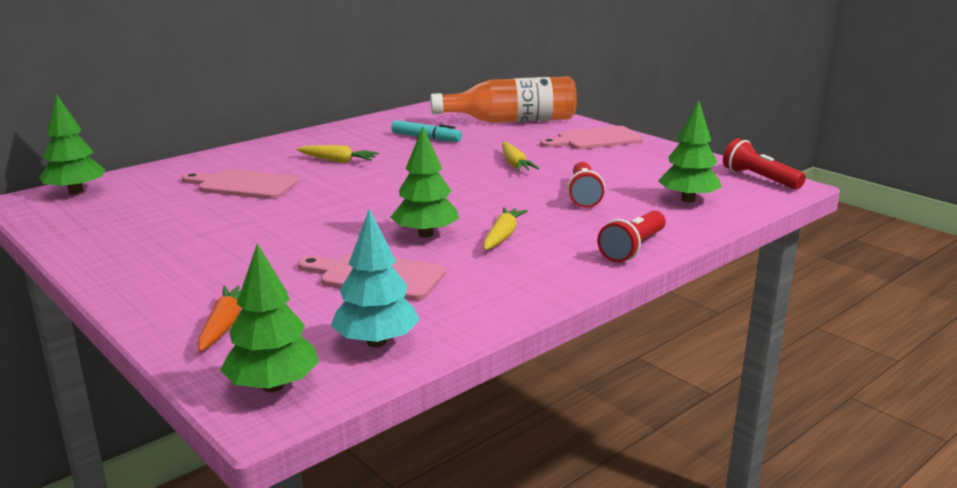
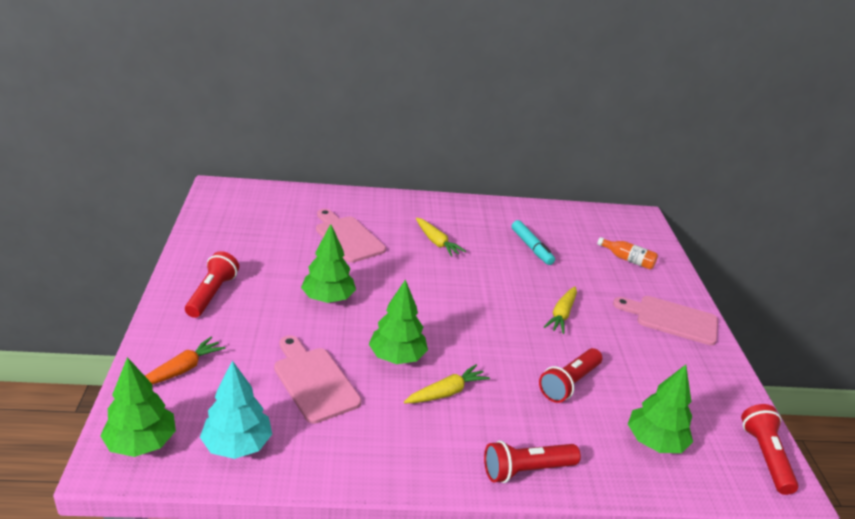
camera: 35 degrees right, 10 degrees up
(76, 192) = (250, 194): green tree -> green tree (328, 298)
(161, 268) = (212, 294): none -> red flashlight
(512, 121) = (628, 259): orange bottle -> orange bottle, size x0.43

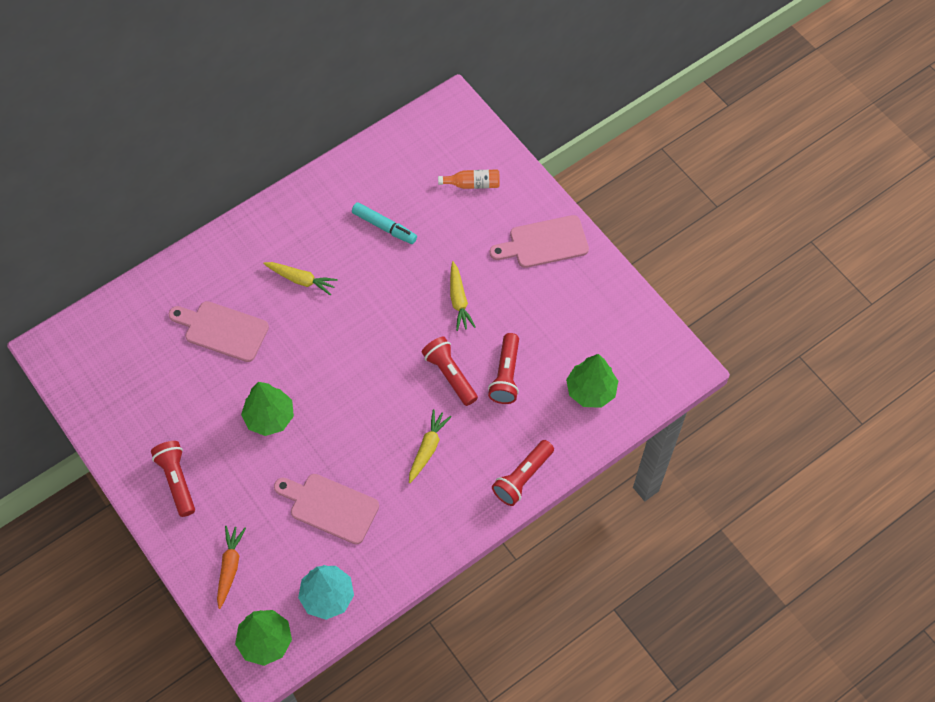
camera: 30 degrees left, 30 degrees up
(397, 357) = (369, 440): green tree -> none
(764, 456) = (666, 351): red flashlight -> red flashlight (449, 375)

